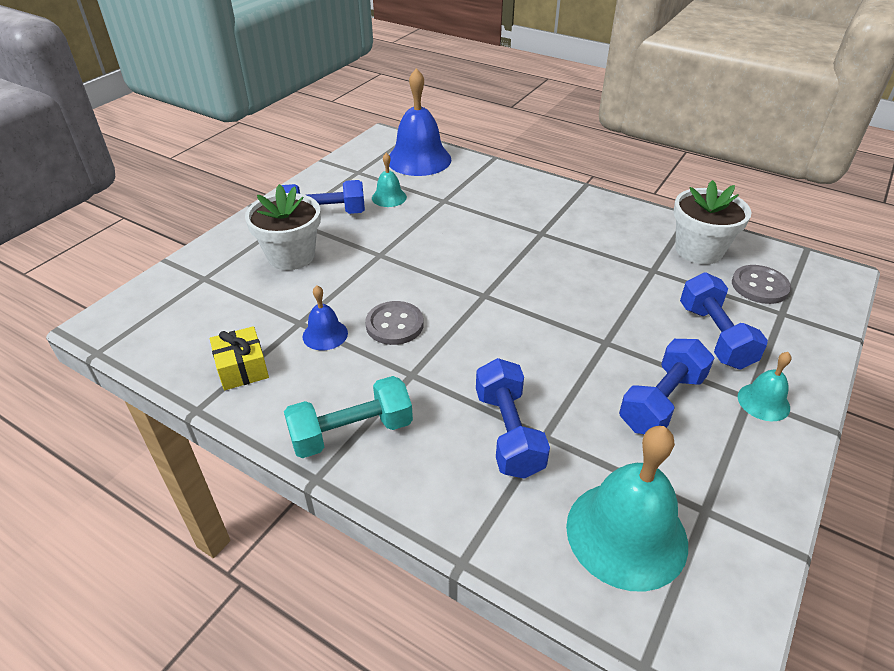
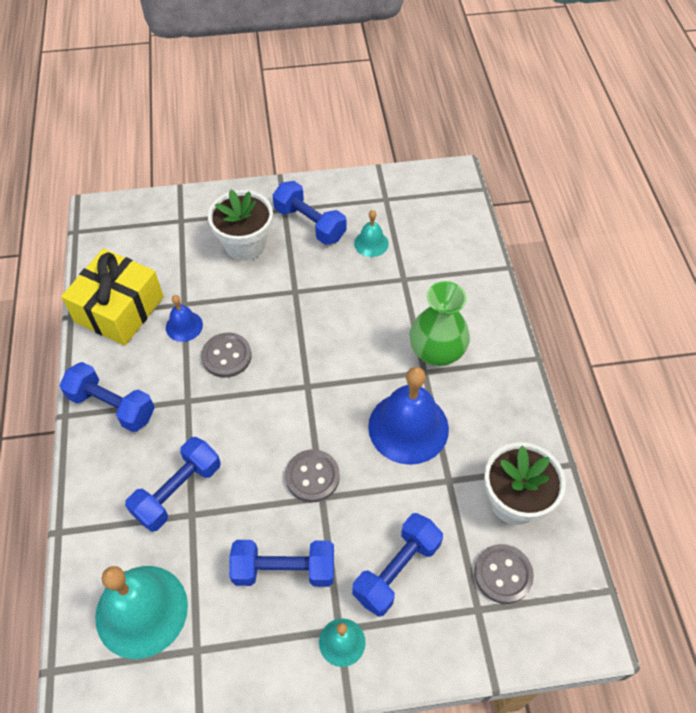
camera: 50 degrees right, 15 degrees up
(242, 368) = (119, 309): yellow gift -> yellow gift, size x1.84
(351, 432) = (112, 406): turquoise dumbbell -> blue dumbbell
(419, 159) = (446, 221): blue bell -> blue bell (408, 427)
(530, 219) = (436, 352): none -> green vase
(580, 337) = (312, 476): none -> grey button

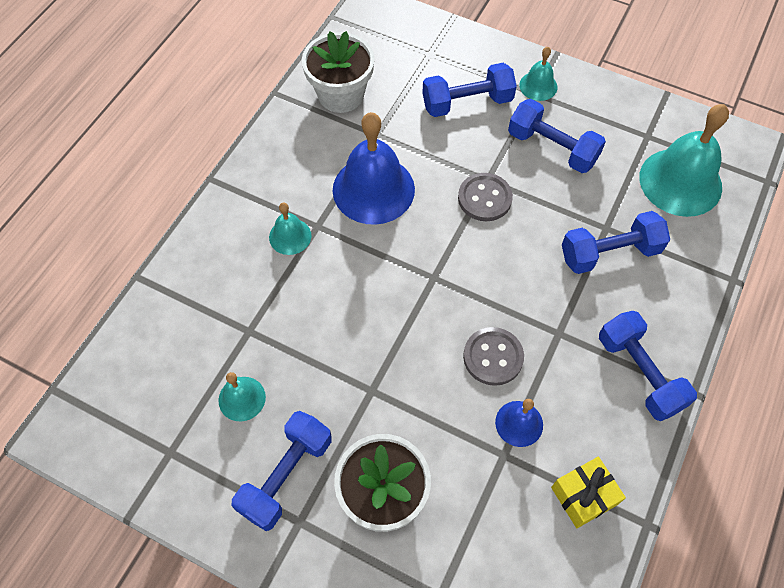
camera: 145 degrees left, 5 degrees up
(119, 309) = (584, 496): yellow gift -> yellow gift, size x0.54
(310, 223) = (286, 476): blue dumbbell -> blue dumbbell turned 45 degrees clockwise
(436, 352) = (290, 236): green vase -> turquoise bell
(503, 574) = (394, 61): grey button -> none

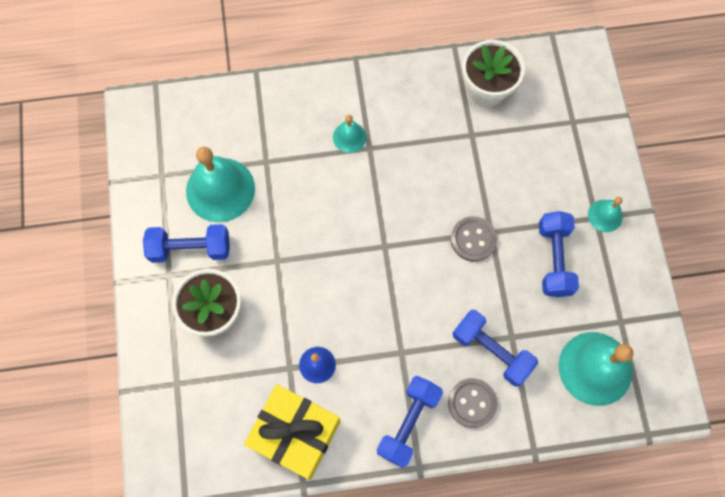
camera: 55 degrees right, 10 degrees up
(242, 398) = (220, 189): turquoise bell -> turquoise bell, size x2.01
(373, 189) = (424, 163): blue bell -> none
(467, 103) = (548, 176): blue dumbbell -> none
(493, 357) = (353, 320): grey button -> grey button (472, 403)
(584, 496) = (295, 434): yellow gift -> yellow gift, size x1.84

